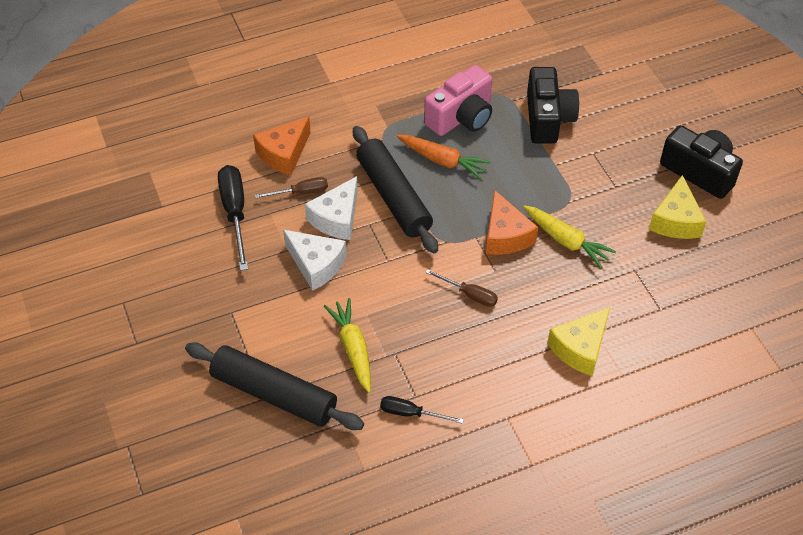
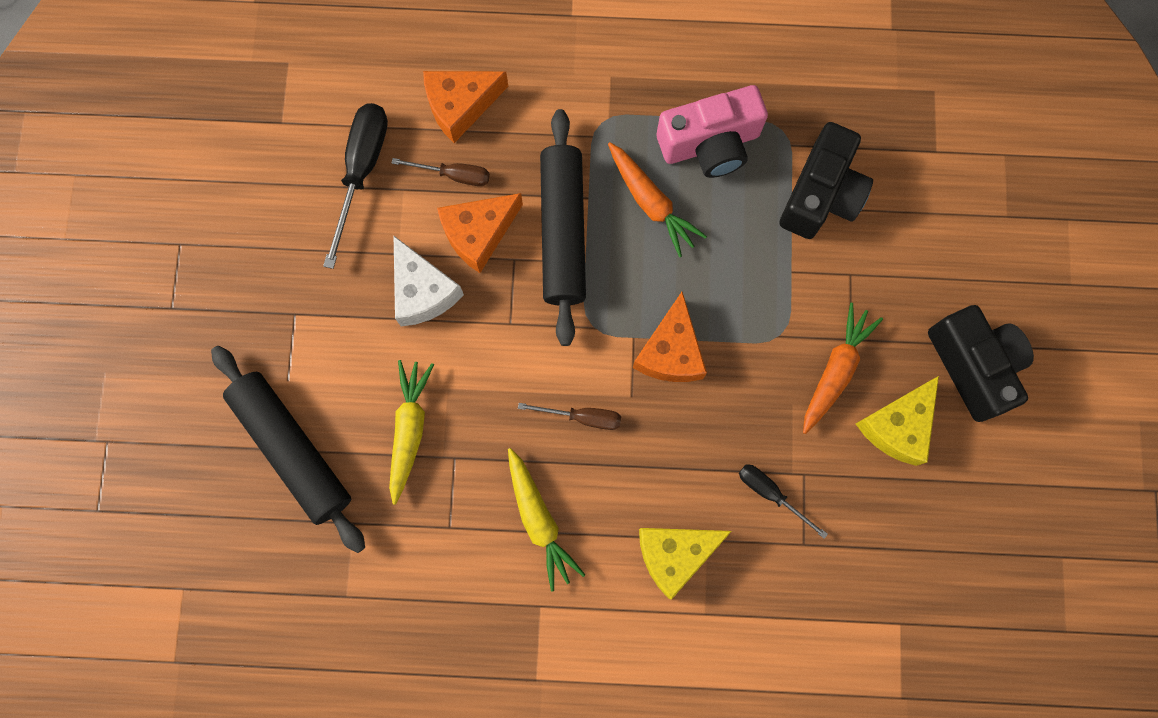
camera: 25 degrees right, 25 degrees up
(336, 218) = (478, 233): white cheese -> orange cheese
(411, 413) = (433, 548): black screwdriver -> black screwdriver (771, 494)
(469, 294) = (582, 417): brown screwdriver -> brown screwdriver turned 45 degrees counterclockwise
(566, 241) = (742, 394): yellow carrot -> yellow carrot (539, 520)
(617, 206) = (835, 370): none -> orange carrot

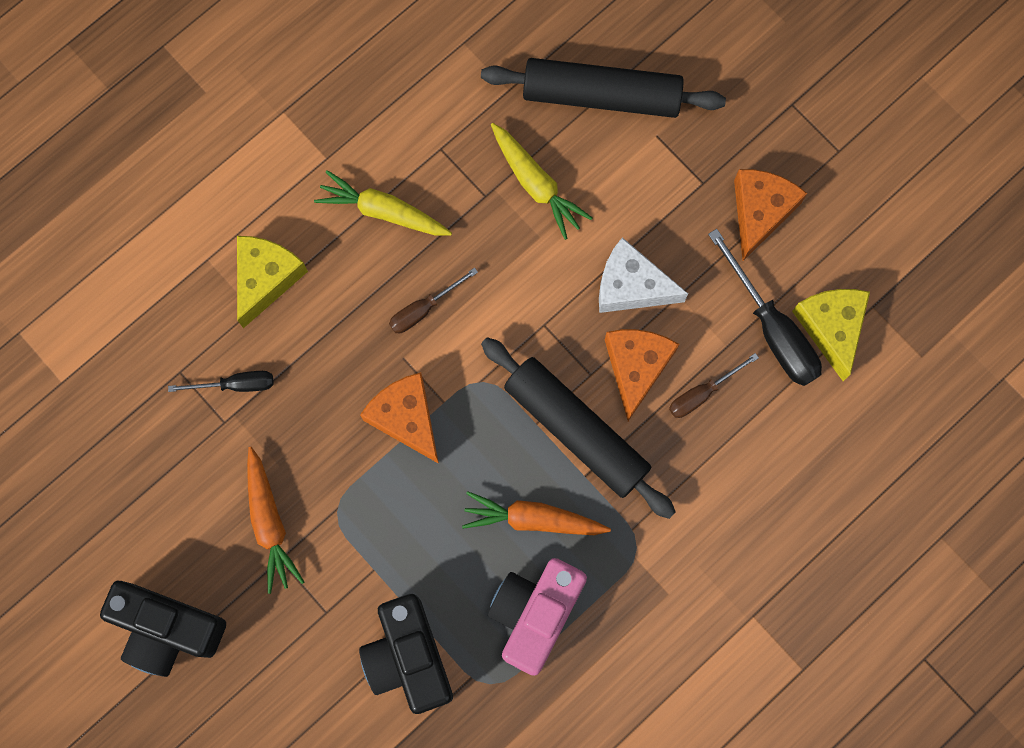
camera: 135 degrees right, 0 degrees up
(460, 106) = (756, 452): orange cheese -> orange cheese (760, 212)
(897, 426) = (186, 525): yellow cheese -> yellow cheese (831, 327)

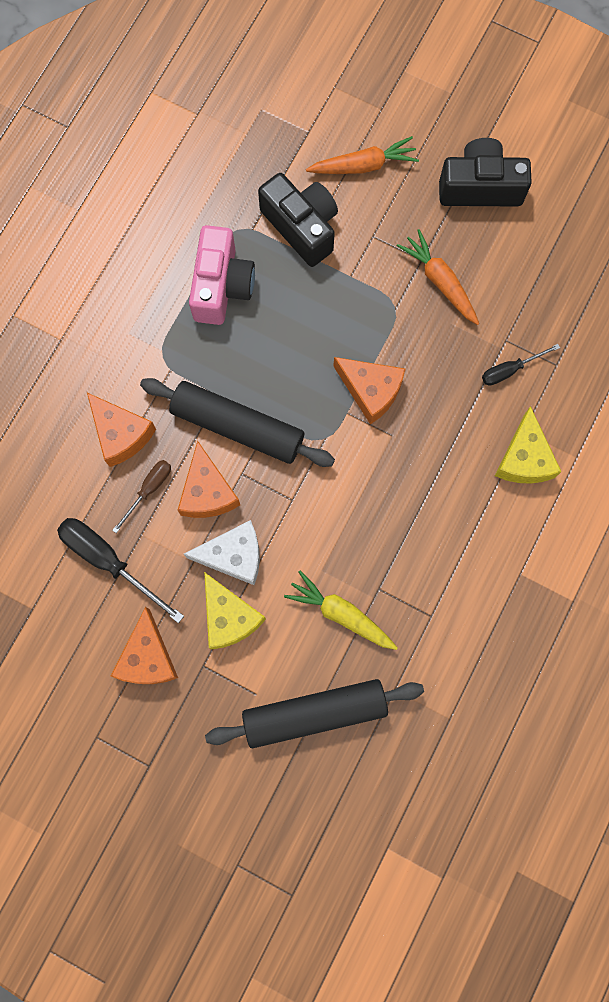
camera: 160 degrees right, 0 degrees up
(383, 211) = (456, 545): yellow carrot -> none
(424, 309) = (391, 478): brown screwdriver -> none
(532, 519) = (247, 351): orange carrot -> orange carrot (364, 165)
(715, 470) = (121, 434): none -> orange cheese
(831, 327) = (61, 579): yellow cheese -> yellow cheese (229, 617)

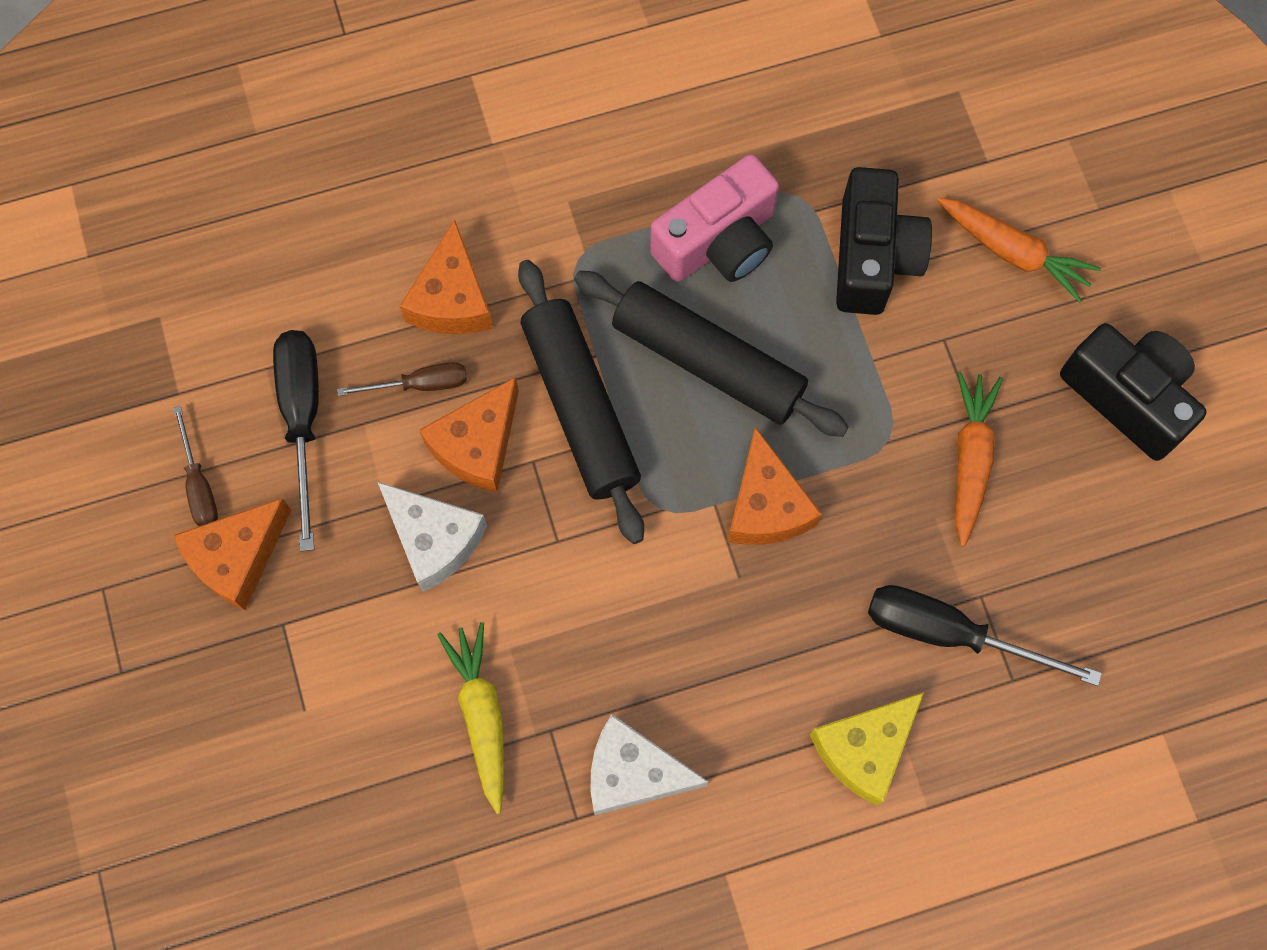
camera: 45 degrees right, 5 degrees down
(91, 642) = (199, 484): none -> brown screwdriver
(229, 617) = (362, 600): yellow cheese -> none
(314, 713) = (343, 793): black rolling pin -> black rolling pin (708, 361)
(435, 570) = (633, 772): none -> white cheese
(510, 370) = (951, 634): black screwdriver -> black screwdriver, size x1.74

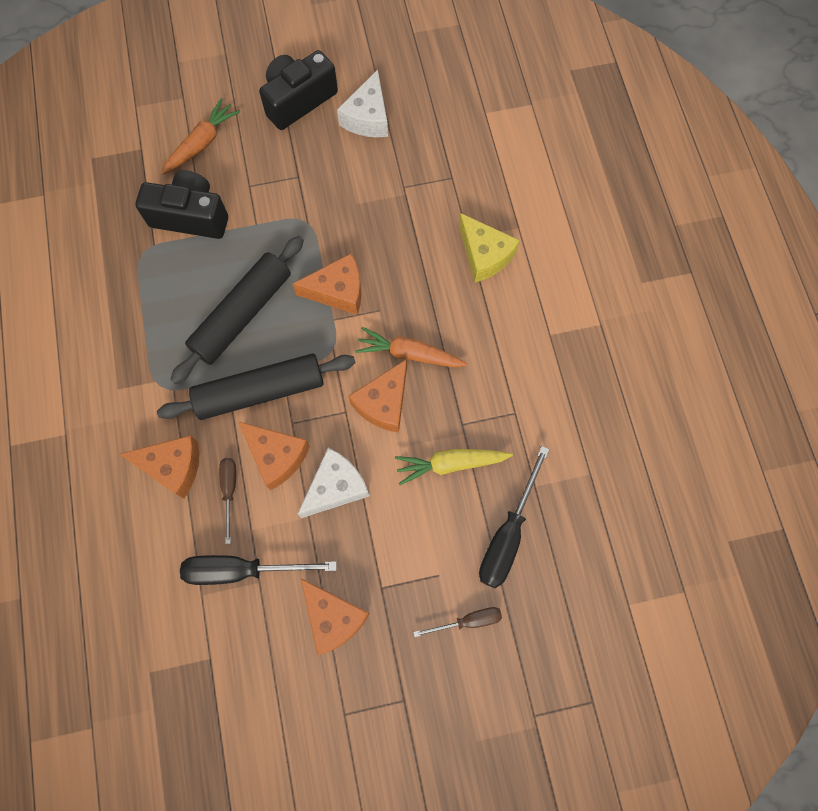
camera: 85 degrees left, 0 degrees up
(199, 484) = (278, 643): brown screwdriver -> brown screwdriver (468, 621)
(576, 599) = (383, 403): none -> orange cheese
(633, 772) = (490, 379): white cheese -> white cheese (367, 117)
(718, 241) = (163, 301): pink camera -> none
(951, 634) = (423, 204): black screwdriver -> black screwdriver (508, 534)
(970, 459) = (323, 181): orange carrot -> orange carrot (409, 354)

